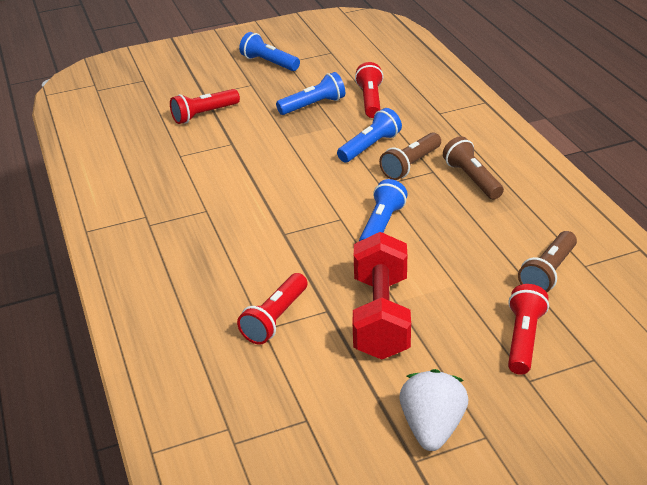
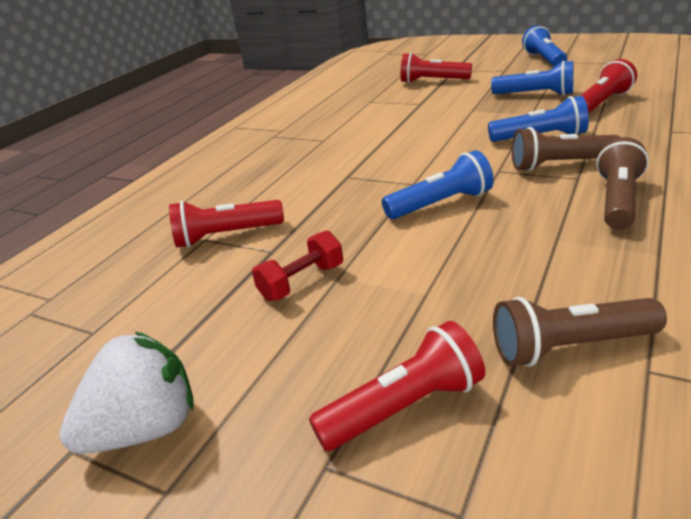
camera: 50 degrees right, 5 degrees down
(381, 316) = (302, 282): red dumbbell -> red dumbbell, size x0.49

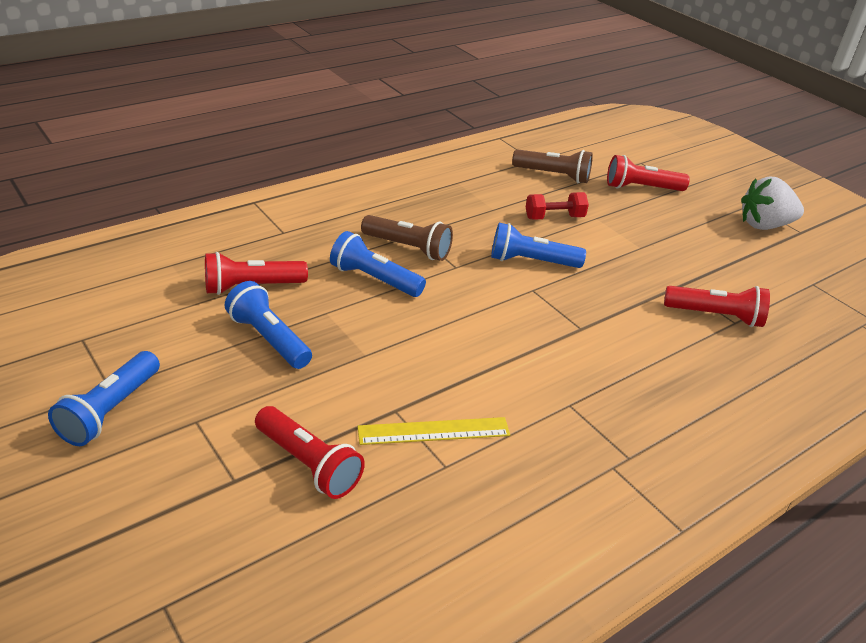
camera: 160 degrees left, 5 degrees up
(302, 282) = (665, 254): red dumbbell -> red dumbbell (554, 217)
(390, 106) = (434, 431): none -> yellow ruler
(618, 200) = (423, 210): brown flashlight -> none

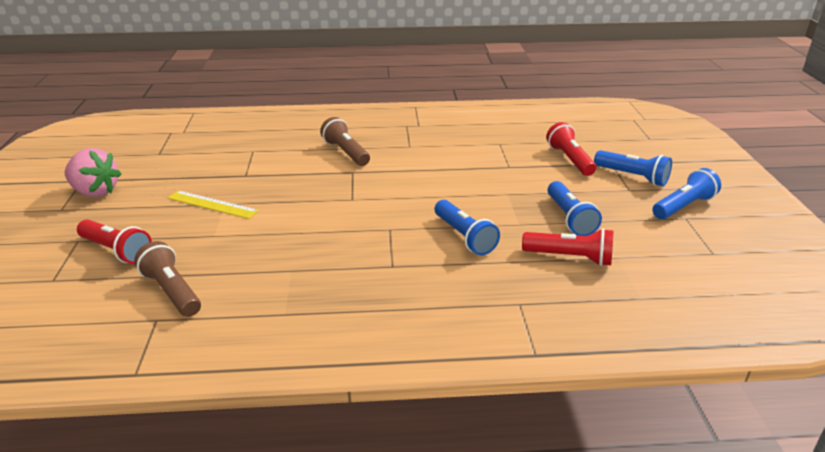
camera: 145 degrees left, 5 degrees down
(408, 248) = (412, 254): brown flashlight -> brown flashlight (346, 152)
(434, 431) = (494, 154): yellow ruler -> yellow ruler (212, 204)
(531, 261) = (325, 217): blue flashlight -> blue flashlight (633, 177)
(554, 217) = (249, 246): red dumbbell -> none
(716, 316) = (257, 156): red flashlight -> none
(764, 225) = (95, 192): white strawberry -> pink strawberry

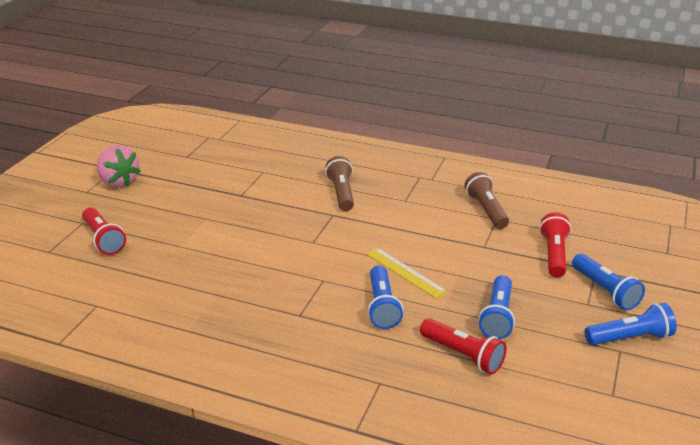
camera: 25 degrees right, 0 degrees up
(172, 291) = (121, 285): brown flashlight -> brown flashlight (486, 210)
(212, 204) = (197, 217): yellow ruler -> yellow ruler (405, 272)

